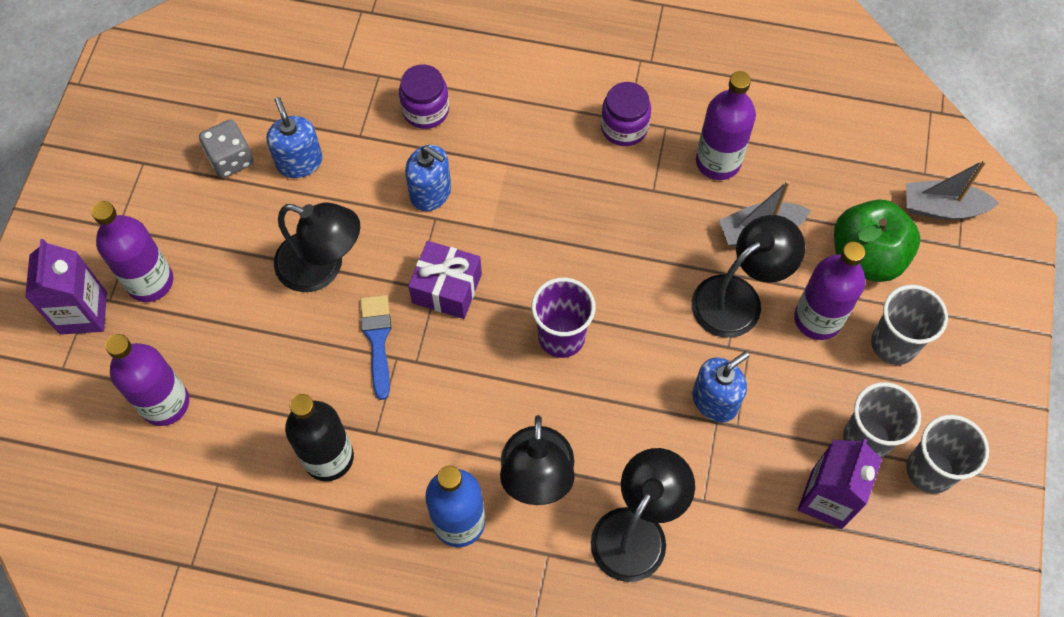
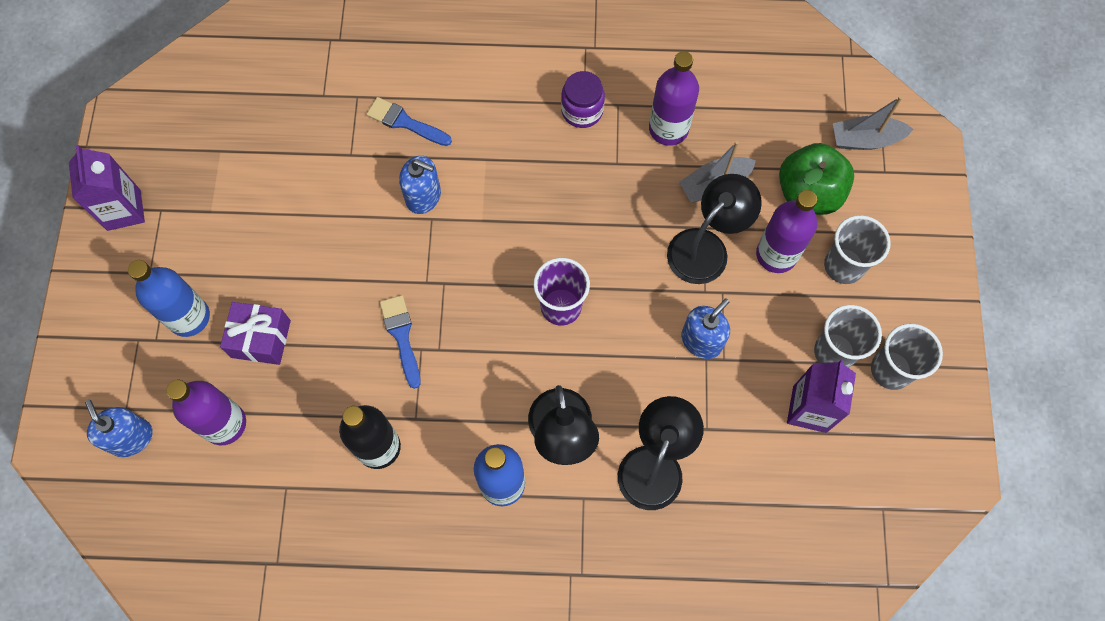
camera: 10 degrees left, 5 degrees up
(83, 313) = (135, 355): purple carton -> purple carton (124, 210)
(150, 281) = (189, 317): purple bottle -> blue bottle
(231, 159) = (239, 194): grey dice -> none
(299, 162) = (301, 187): blue soap dispenser -> blue soap dispenser (131, 438)
(322, 267) = (340, 279): black lamp -> none
(425, 110) = (405, 122): purple jar -> blue brush
(447, 288) = (453, 280): purple gift -> purple gift (261, 339)

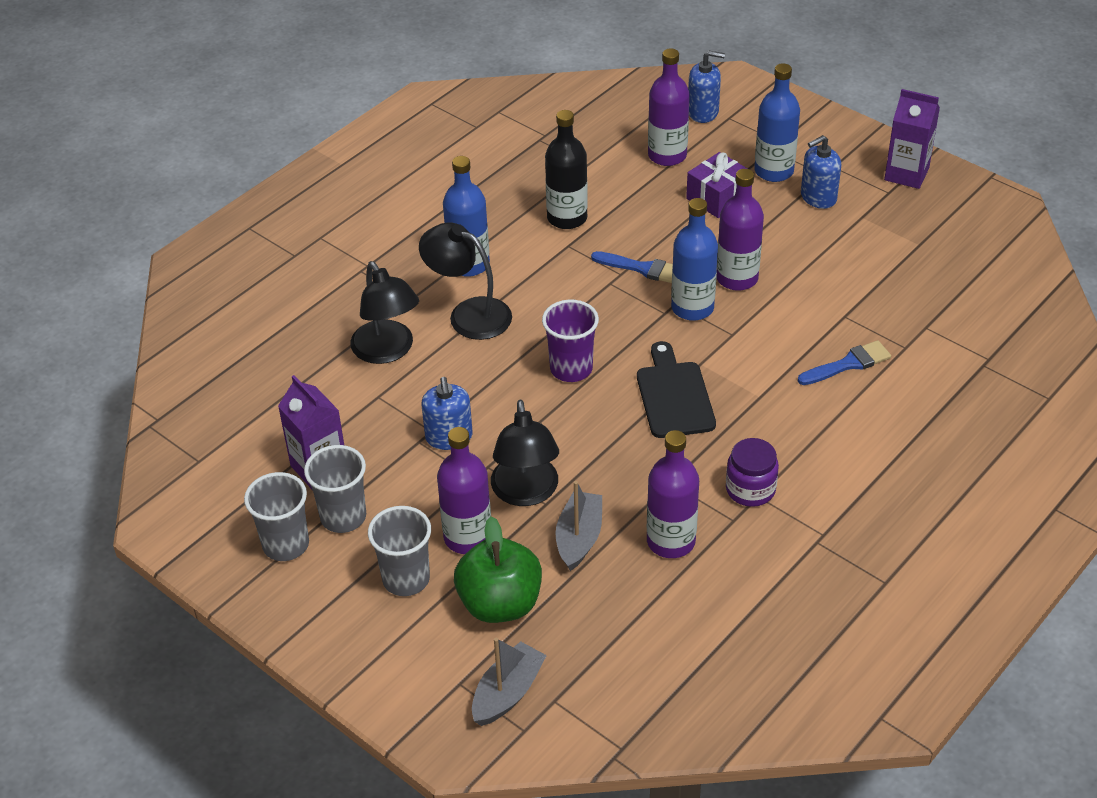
camera: 130 degrees right, 25 degrees down
(361, 256) = (737, 278): none -> purple bottle
(422, 266) = (692, 308): none -> blue bottle
(423, 196) = (759, 339): blue soap dispenser -> blue soap dispenser (818, 197)
(531, 215) = (674, 396): none -> black cutting board

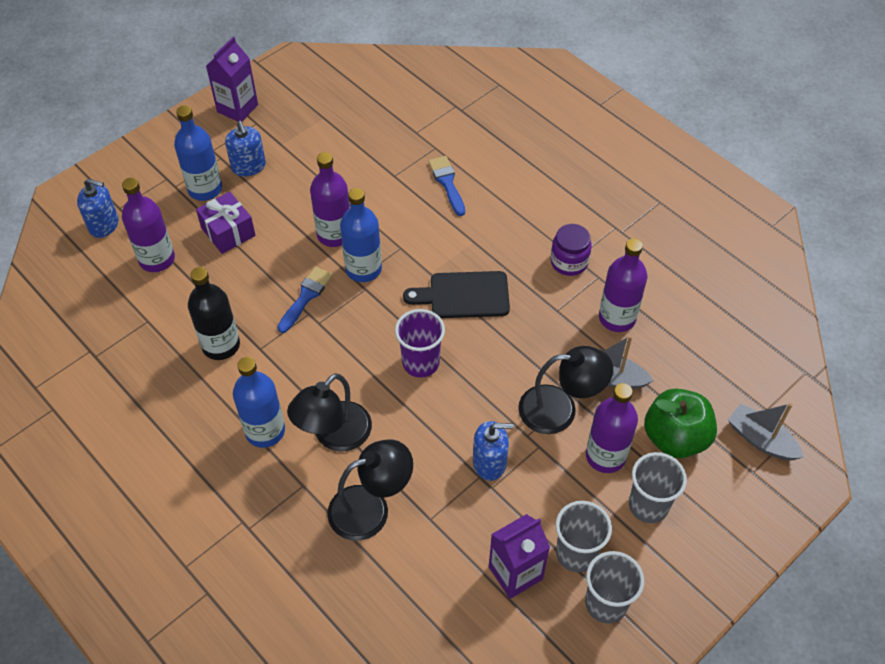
camera: 85 degrees left, 10 degrees up
(703, 112) = (104, 225): blue soap dispenser -> blue soap dispenser turned 90 degrees clockwise

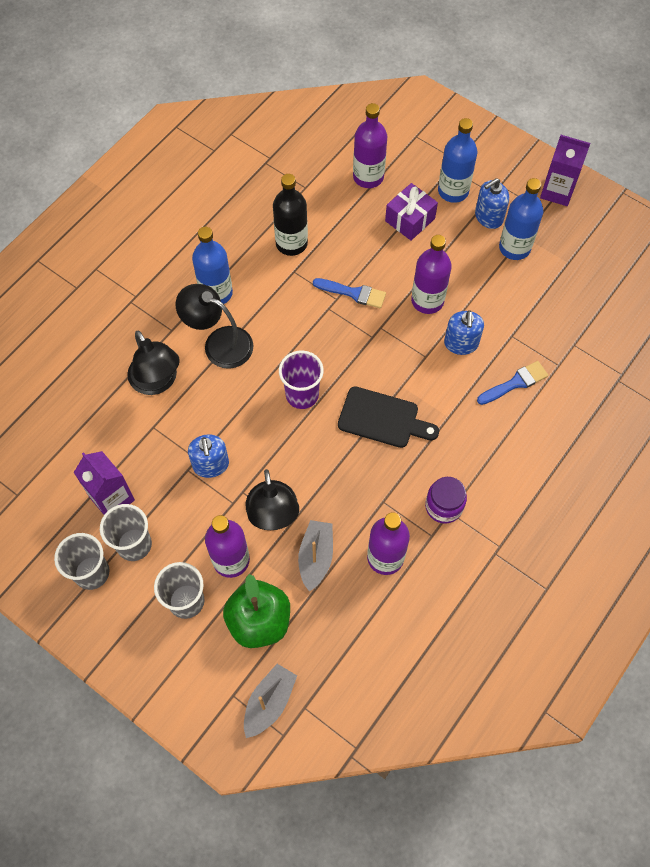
camera: 80 degrees right, 10 degrees up
(104, 225) = (395, 131): blue soap dispenser -> blue soap dispenser (461, 343)
(363, 269) = (393, 331): blue bottle -> blue bottle (514, 248)
(464, 295) = (382, 418): black cutting board -> black cutting board turned 120 degrees clockwise

